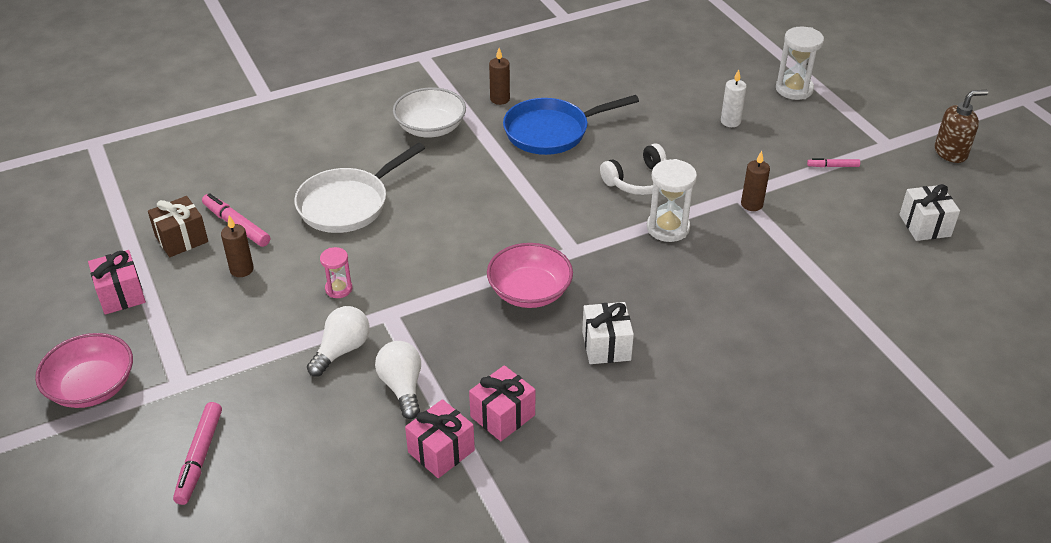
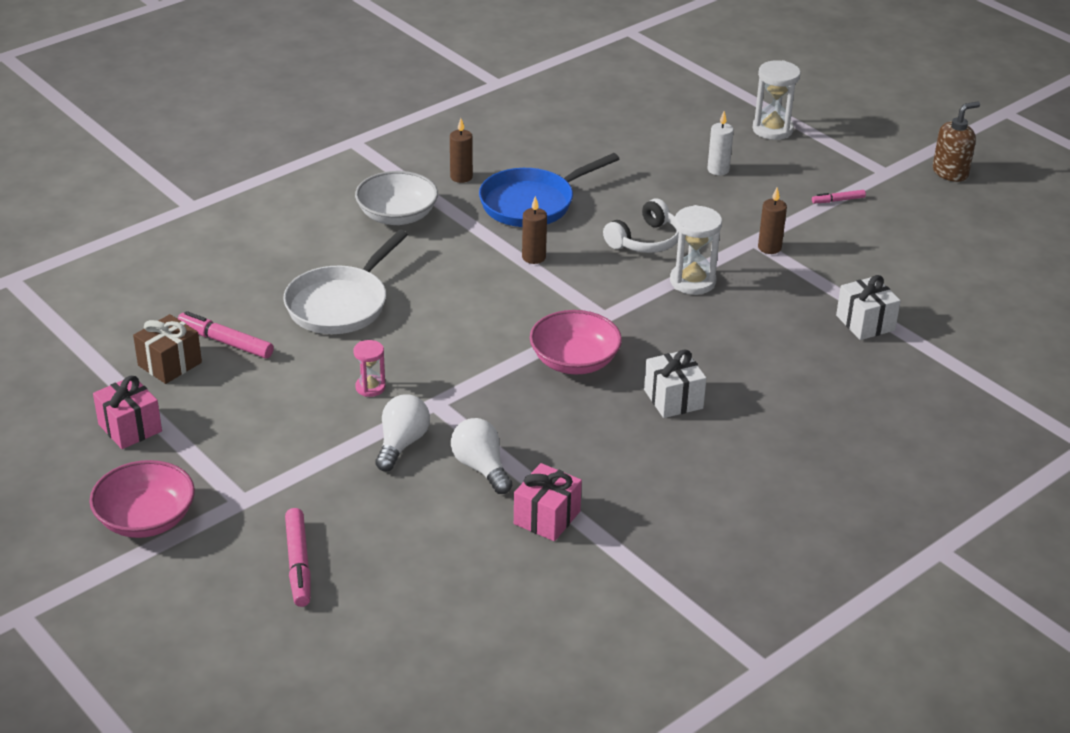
camera: 15 degrees left, 5 degrees down
(242, 269) = (254, 384): brown candle -> brown candle (533, 257)
(502, 416) = (595, 477): pink gift -> none
(925, 225) = (946, 245): white gift -> white gift (865, 323)

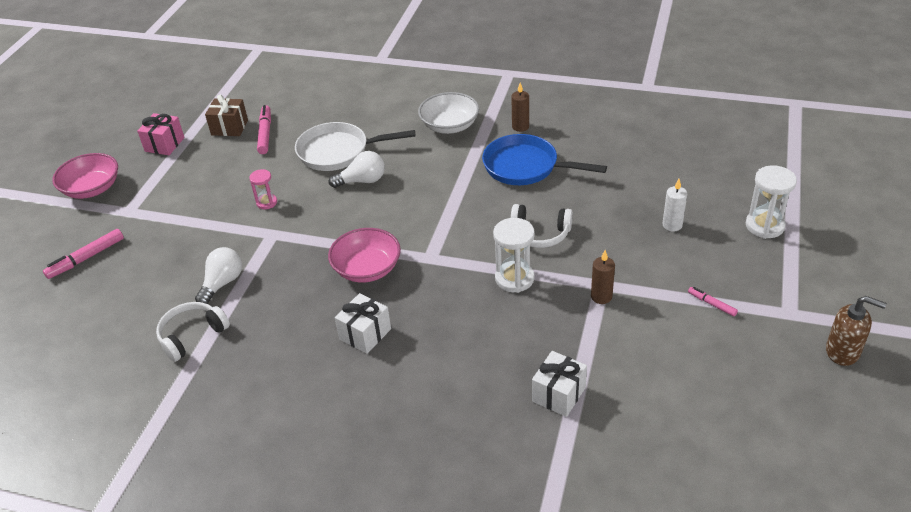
camera: 60 degrees right, 5 degrees up
(401, 444) = (222, 241): white light bulb -> white light bulb (362, 181)
(533, 257) = (464, 197): brown candle -> none
(547, 517) = (192, 335): pink gift -> white headphones

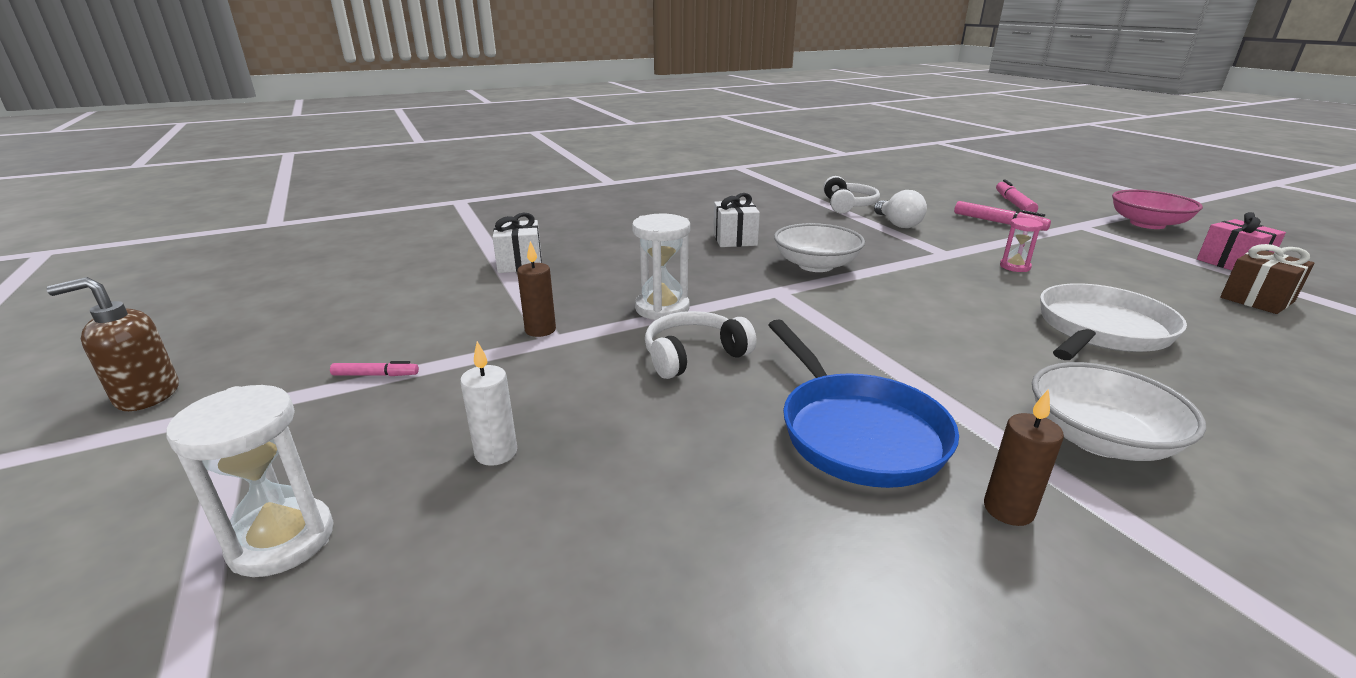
camera: 135 degrees right, 15 degrees down
(265, 134) = (1213, 311): pink marker -> pink marker (998, 223)
(362, 181) = (994, 317): white light bulb -> none
(367, 269) = (816, 265): pink bowl -> white bowl
(525, 167) = (856, 432): blue pan -> blue pan turned 90 degrees clockwise

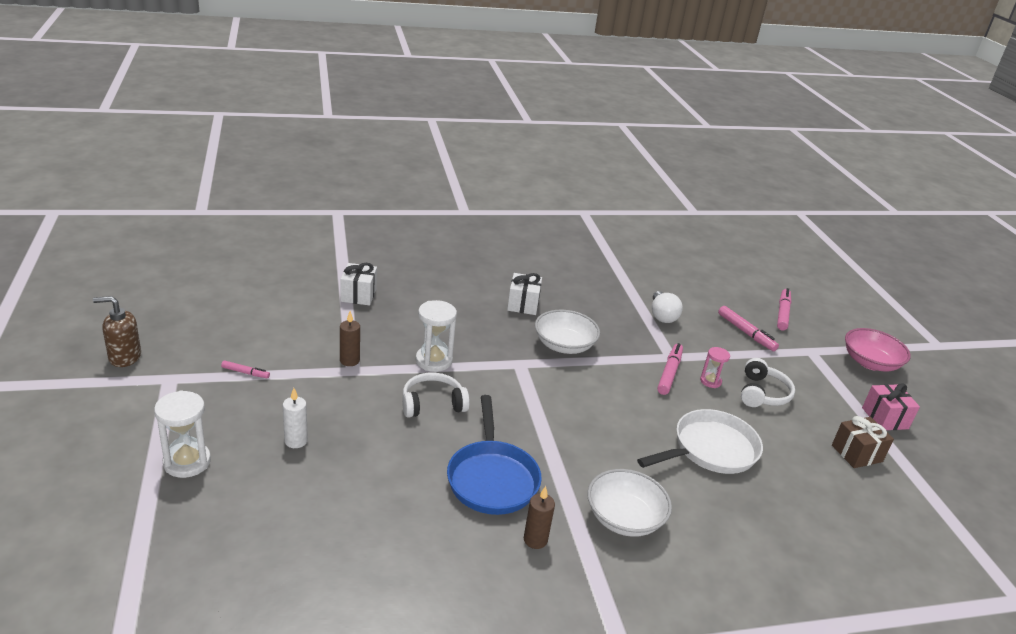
camera: 10 degrees right, 5 degrees up
(848, 205) = (640, 284): white headphones -> white headphones (762, 393)
(962, 268) = (669, 373): none -> pink marker

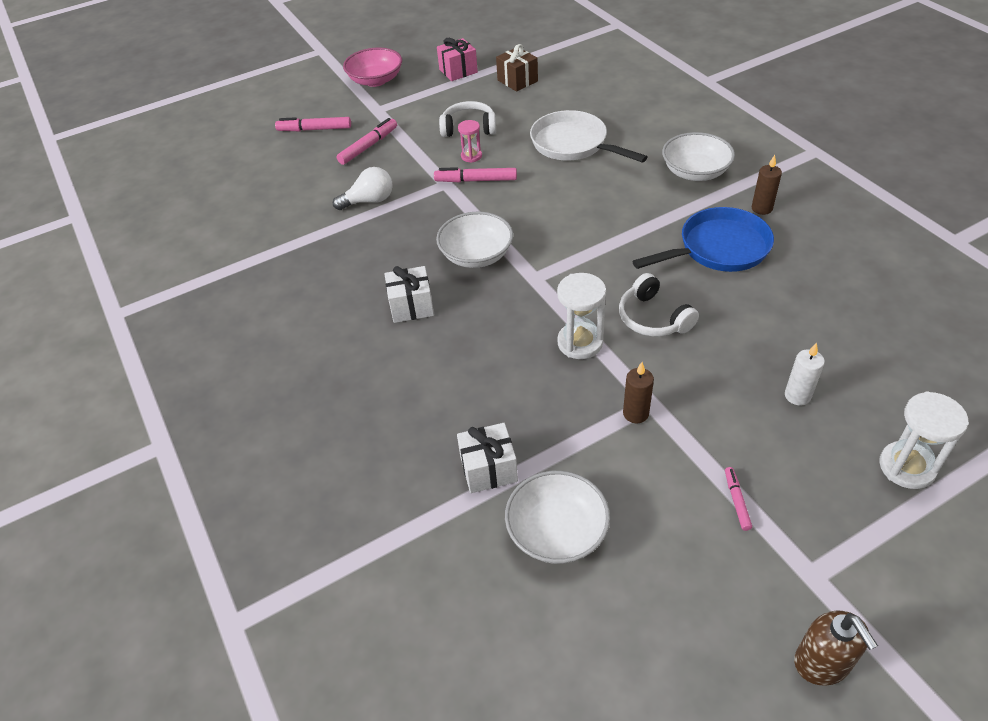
camera: 100 degrees left, 15 degrees up
(294, 303) = (557, 531): none -> white bowl

